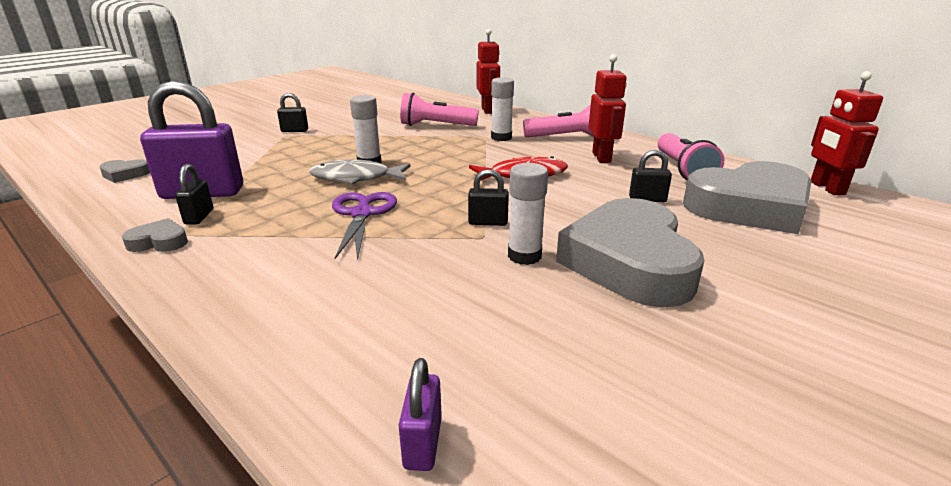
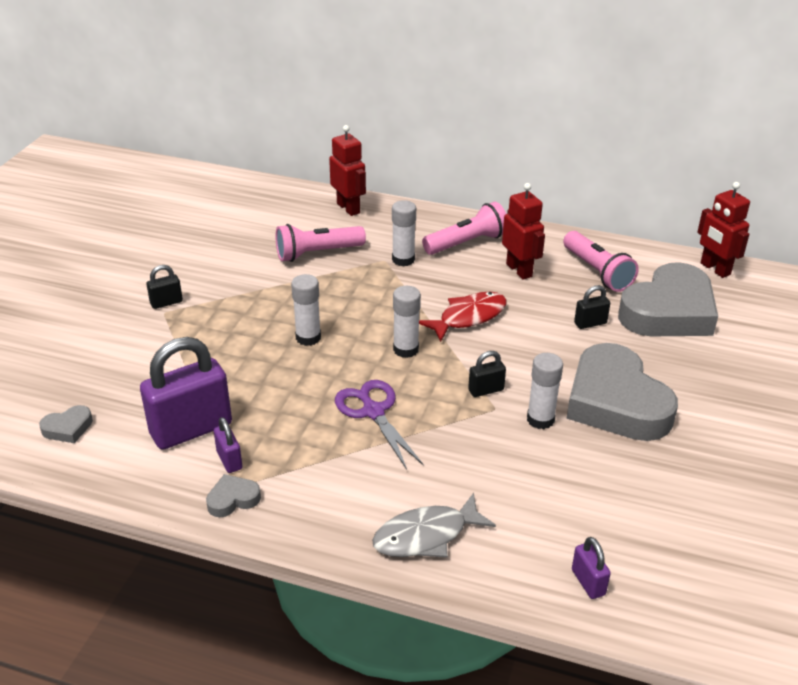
camera: 25 degrees left, 10 degrees up
(199, 217) = (229, 460): black padlock -> purple padlock
(355, 178) = (318, 365): grey fish -> grey fish (426, 536)
(442, 183) = (406, 349): none -> white glue stick

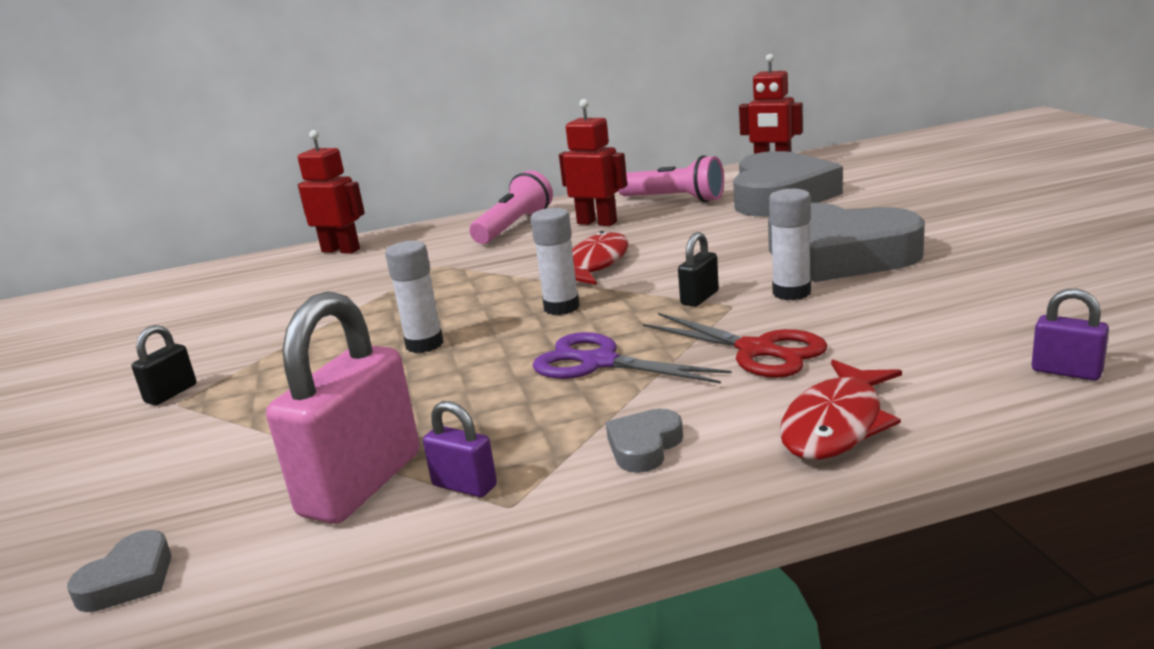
camera: 30 degrees left, 15 degrees down
(191, 429) = (361, 484): purple padlock -> pink padlock
(233, 499) = (526, 520): grey heart -> grey heart (644, 447)
(317, 253) = (345, 288): pink flashlight -> none
(403, 260) = (459, 258): white glue stick -> none
(426, 536) = (836, 424): grey fish -> red fish
(459, 456) = (757, 350): none -> red scissors
(590, 323) = (723, 225): black padlock -> none

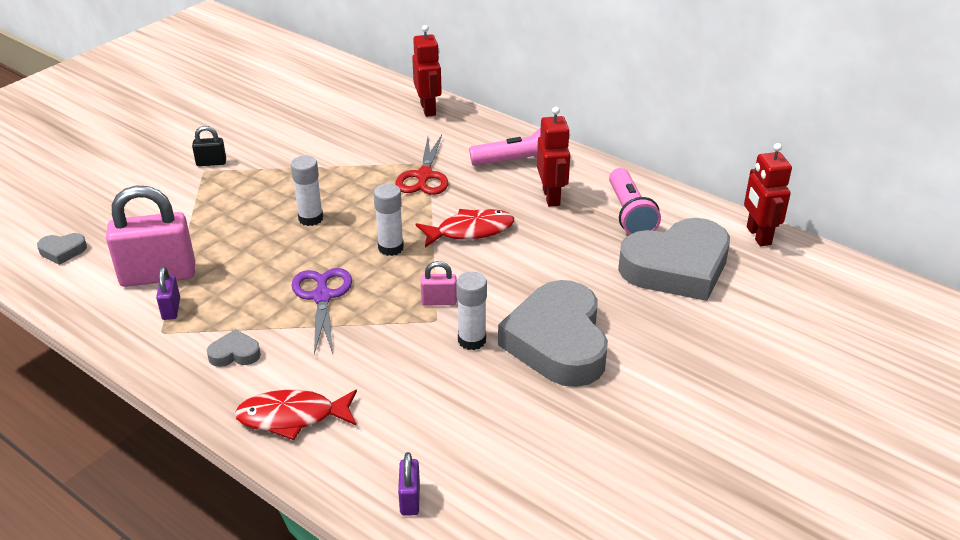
camera: 50 degrees right, 15 degrees up
(700, 298) = (439, 301): black padlock -> pink padlock
(757, 350) = (371, 355): red scissors -> red scissors (424, 176)

